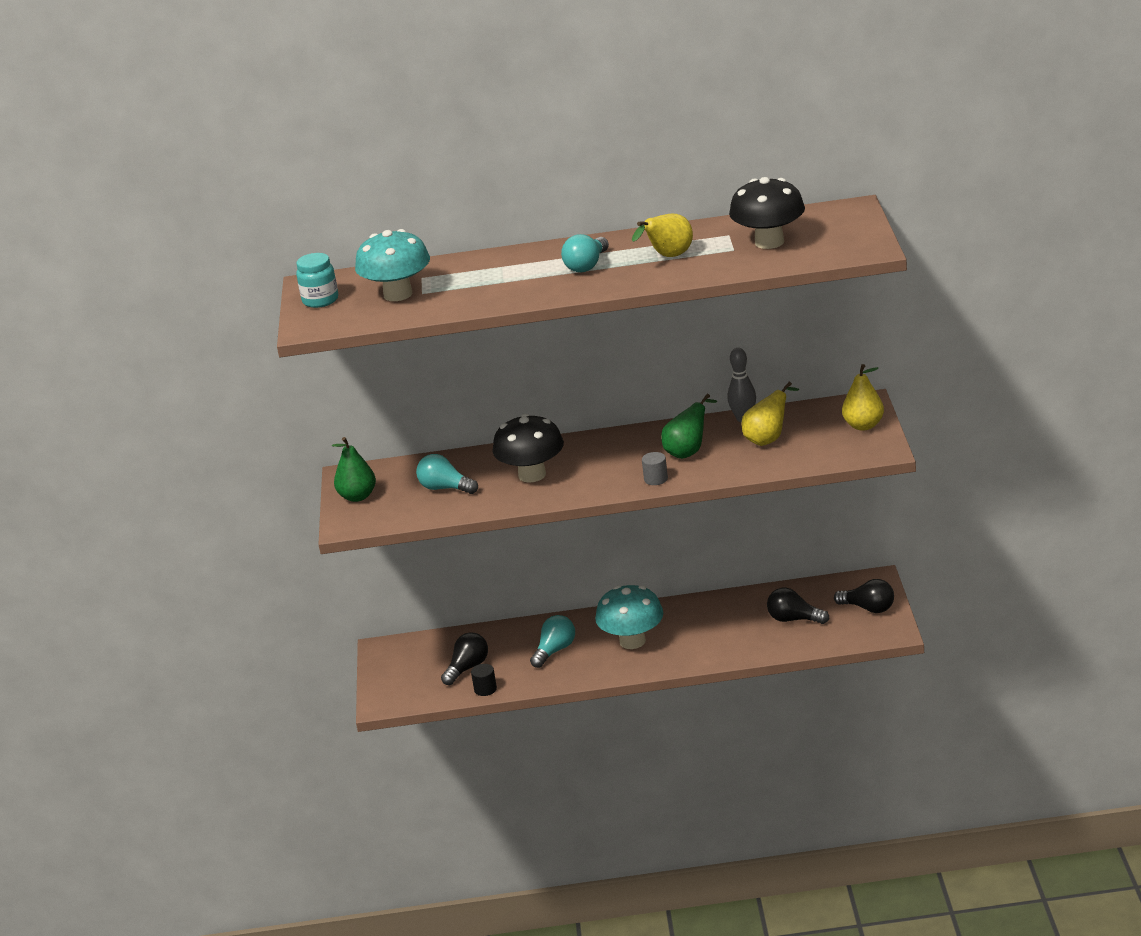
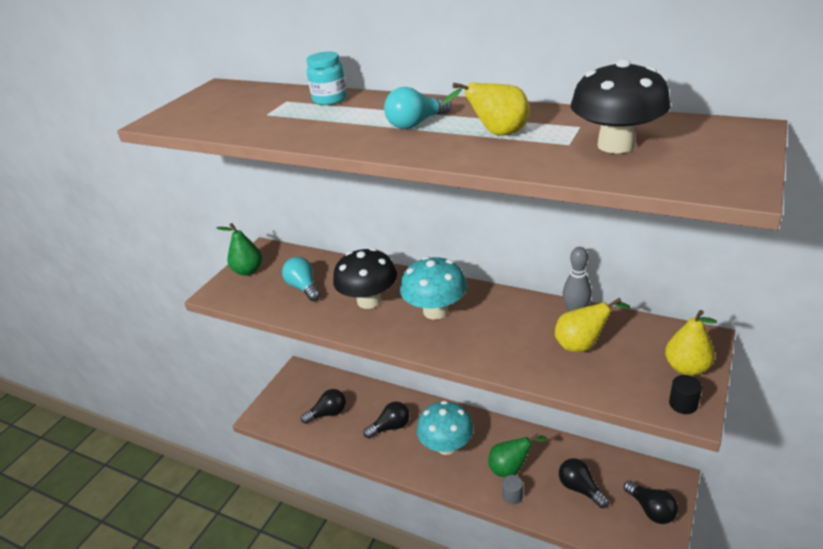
camera: 30 degrees right, 5 degrees up
(320, 300) = (200, 101): turquoise jar -> turquoise jar (330, 99)
(398, 294) = (250, 110): turquoise mushroom -> turquoise mushroom (435, 311)
(485, 689) = (323, 439): black cylinder -> black cylinder (683, 404)
(555, 651) = (390, 427): turquoise light bulb -> black light bulb
(656, 479) = (453, 348): grey cylinder -> grey cylinder (512, 496)
(688, 452) = (503, 329): green pear -> green pear (511, 468)

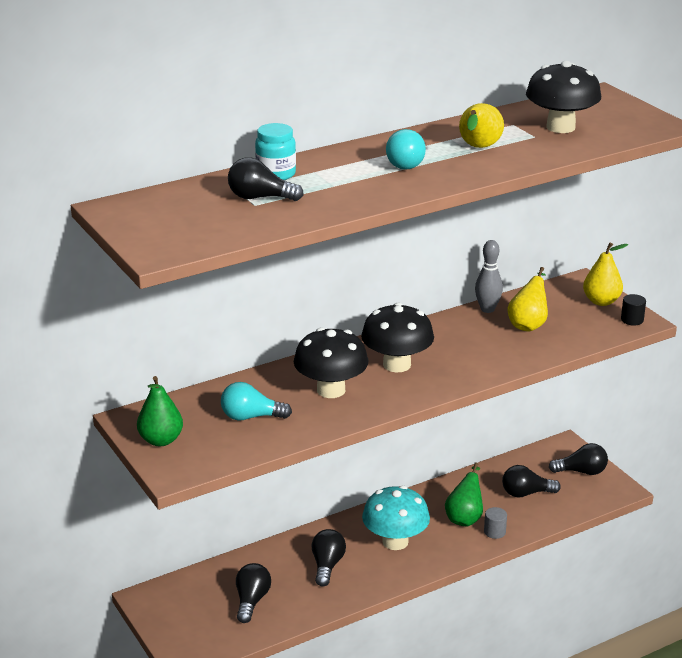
camera: 60 degrees left, 5 degrees down
(281, 111) = (260, 197): none -> black light bulb
(435, 311) = (397, 365): turquoise mushroom -> black mushroom

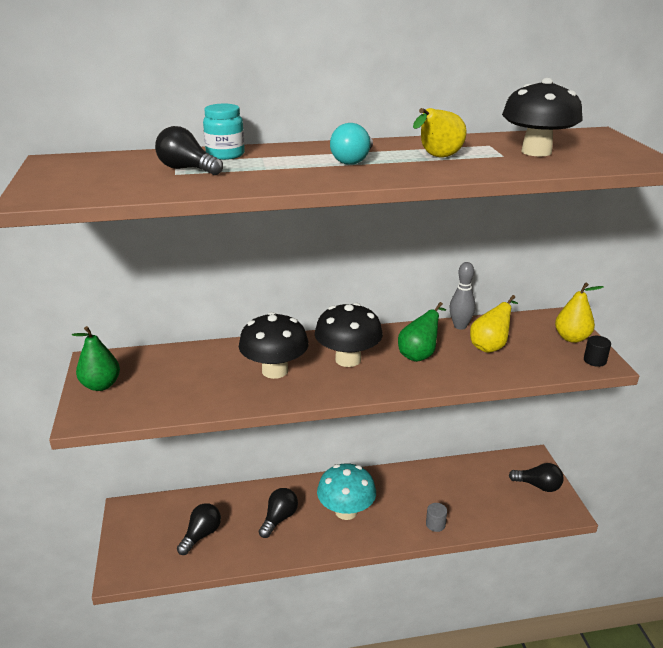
camera: 20 degrees right, 0 degrees up
(251, 417) = (189, 380): turquoise light bulb -> none
(465, 518) = (416, 504): green pear -> green pear (419, 355)
(526, 493) = (479, 494): black light bulb -> none

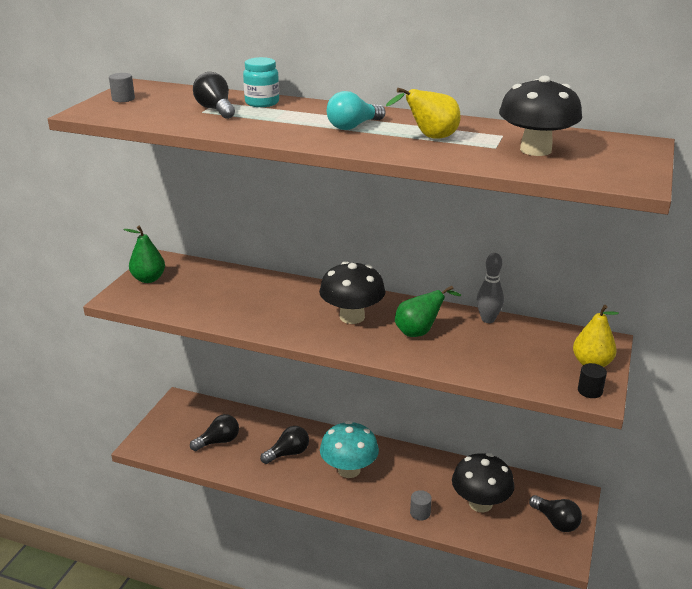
camera: 30 degrees right, 0 degrees up
(58, 176) = (123, 99): none -> grey cylinder
(275, 371) = (283, 307): black mushroom -> black mushroom (480, 503)
(490, 346) = (496, 345): yellow pear -> none

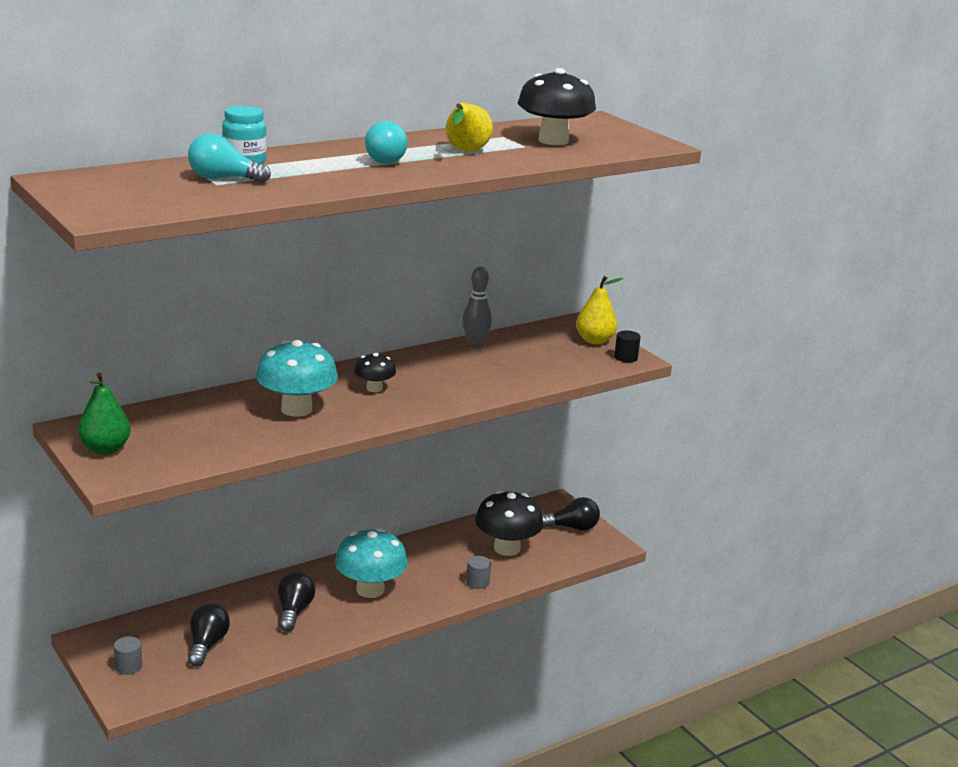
camera: 55 degrees left, 5 degrees down
(123, 99) = (90, 195): grey cylinder -> grey cylinder (128, 666)
(215, 110) = (223, 179): black light bulb -> turquoise light bulb
(280, 306) = (296, 409): none -> turquoise mushroom
(352, 317) = (374, 388): black mushroom -> black mushroom, size x0.54
(419, 332) = (448, 374): green pear -> none

